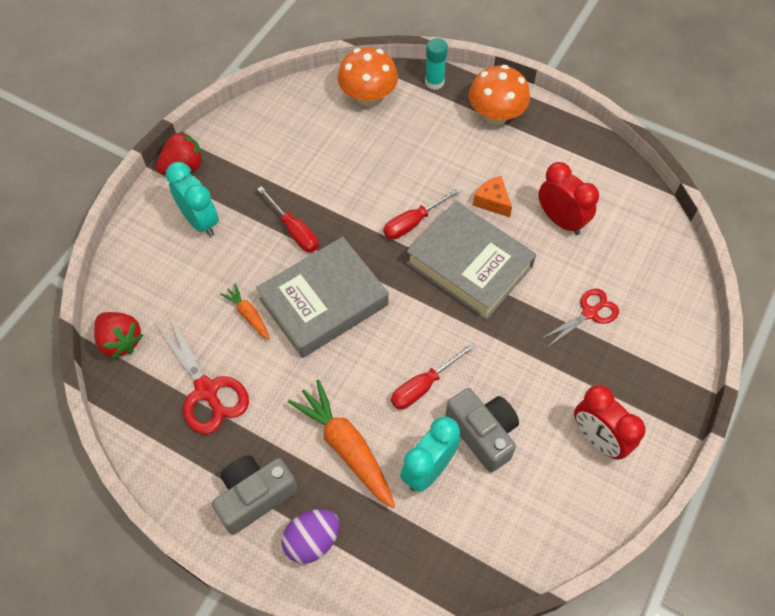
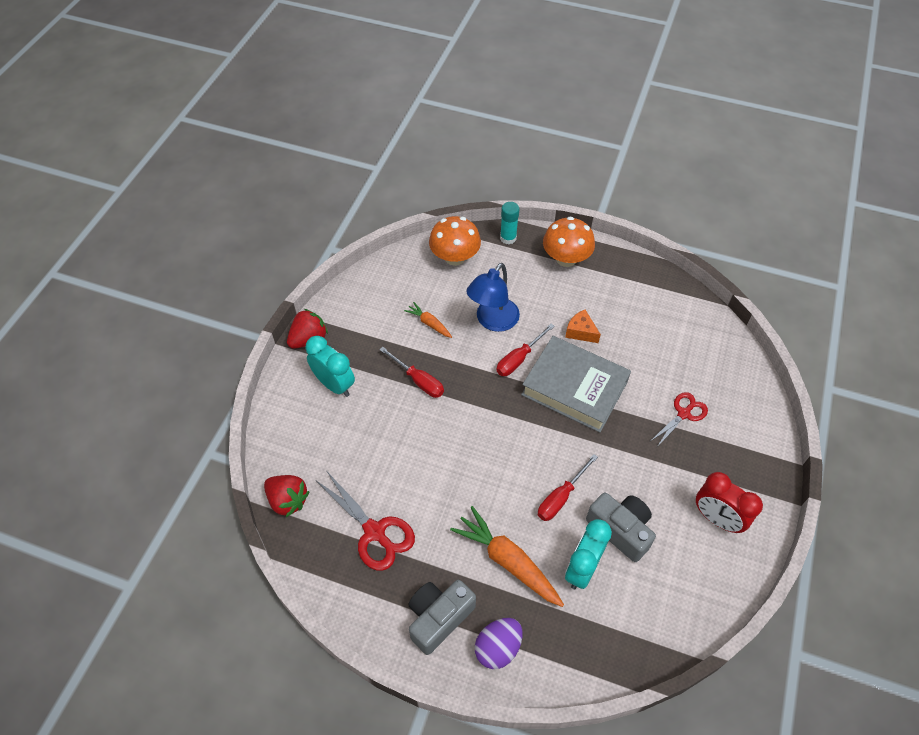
camera: 10 degrees left, 5 degrees down
(248, 315) = (396, 460): orange carrot -> orange carrot (429, 323)
(324, 302) = (458, 438): grey book -> none
(394, 175) = (492, 321): none -> blue lamp
(561, 220) = (641, 339): red clock -> none

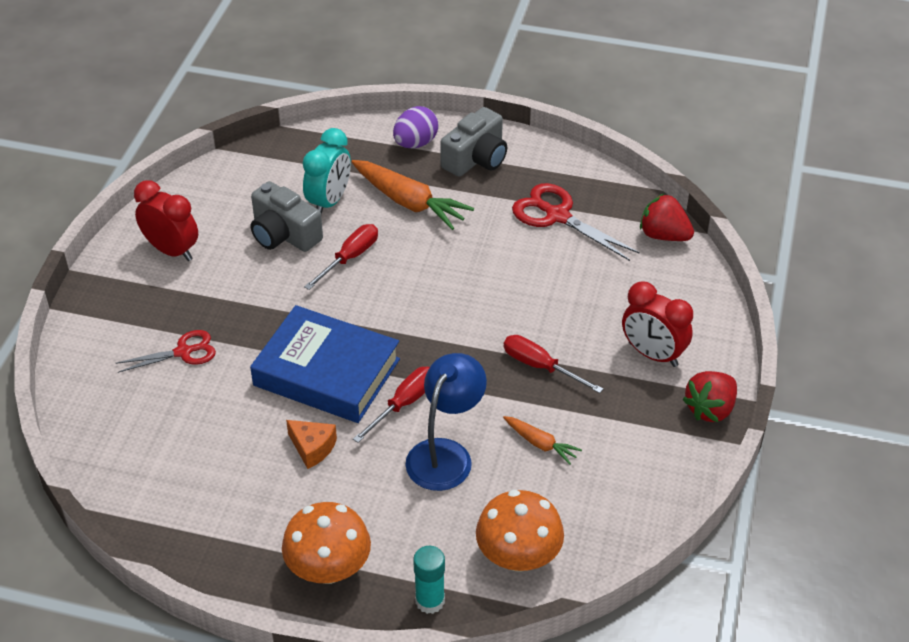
camera: 175 degrees right, 10 degrees down
(334, 384) = (652, 354): turquoise clock -> red clock
(574, 388) = (326, 372): grey book -> blue book
(684, 414) = (183, 352): red scissors -> red scissors turned 150 degrees counterclockwise

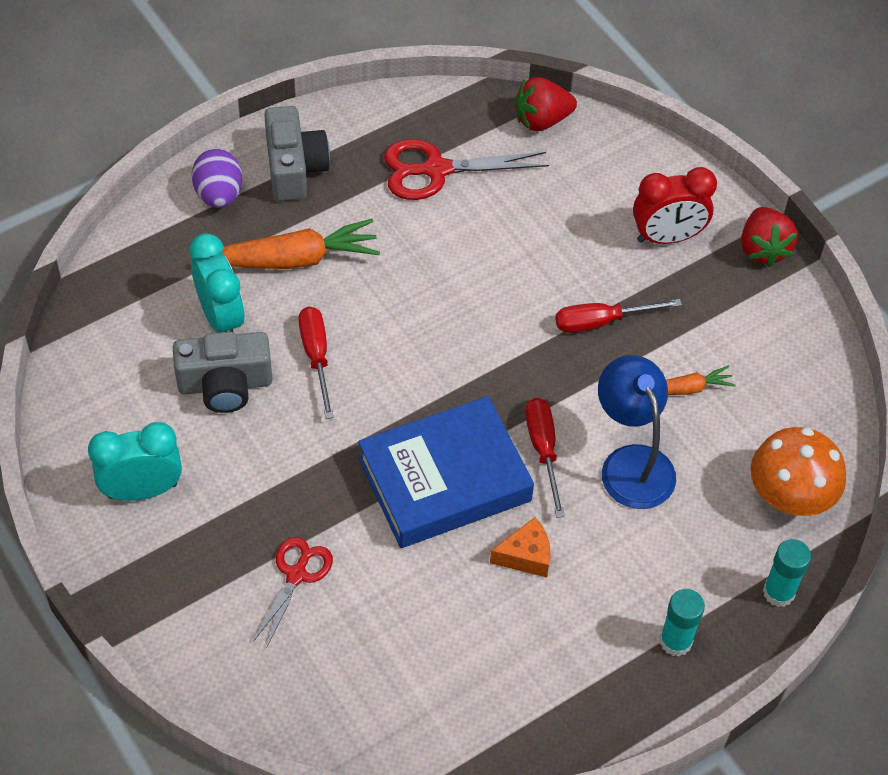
camera: 50 degrees left, 10 degrees up
(172, 250) = (142, 490): red clock -> turquoise clock
(328, 568) = (675, 641): orange mushroom -> turquoise glue stick

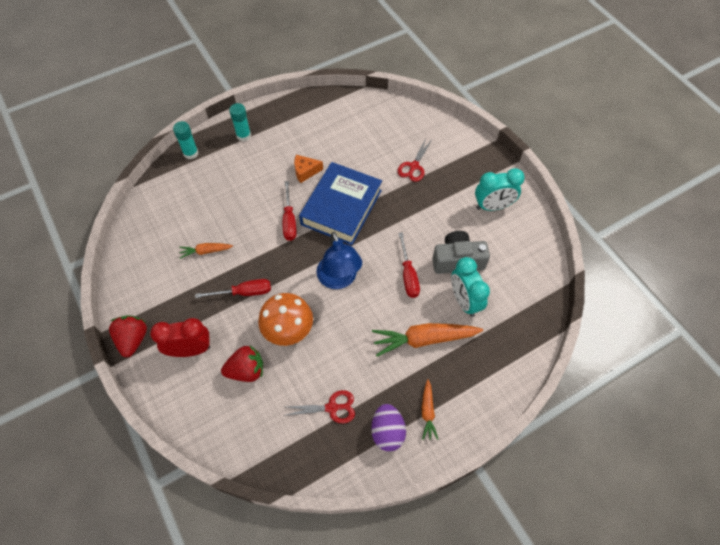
camera: 175 degrees left, 5 degrees up
(219, 195) = (476, 390): purple egg -> purple egg (387, 432)
(294, 168) = (427, 412): grey camera -> orange carrot
(436, 170) = (332, 408): red scissors -> red scissors, size x0.65
(444, 480) = (341, 207): blue book -> blue book turned 45 degrees counterclockwise
(542, 120) = (253, 451): red strawberry -> red strawberry (246, 370)
(631, 463) = (245, 213): blue lamp -> blue lamp (339, 279)
(790, 495) = (170, 195): orange mushroom -> orange mushroom (288, 329)

